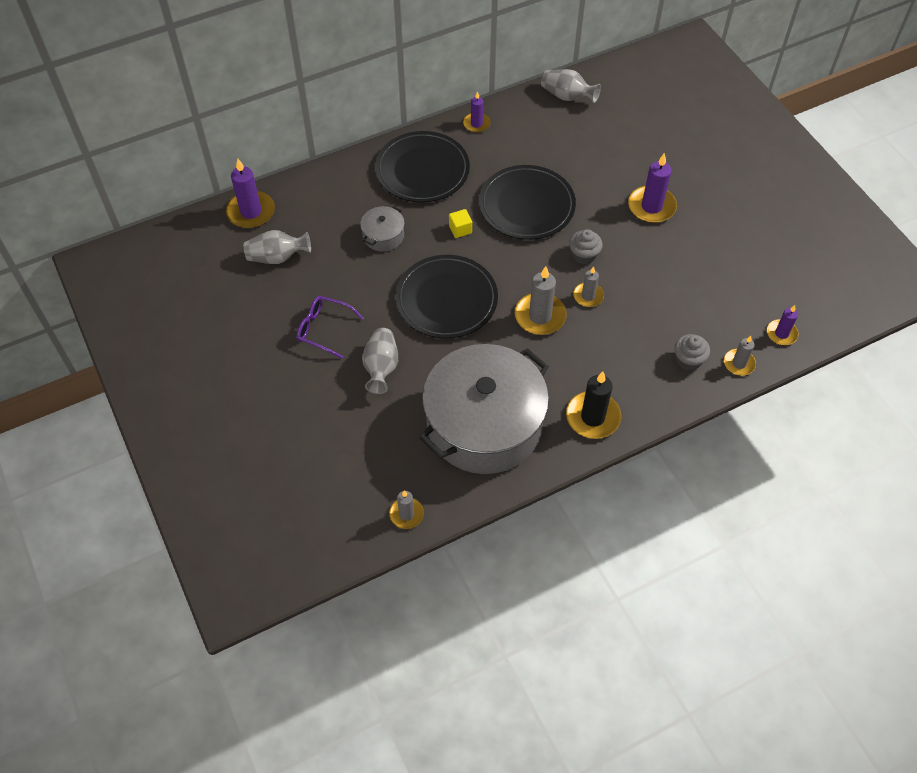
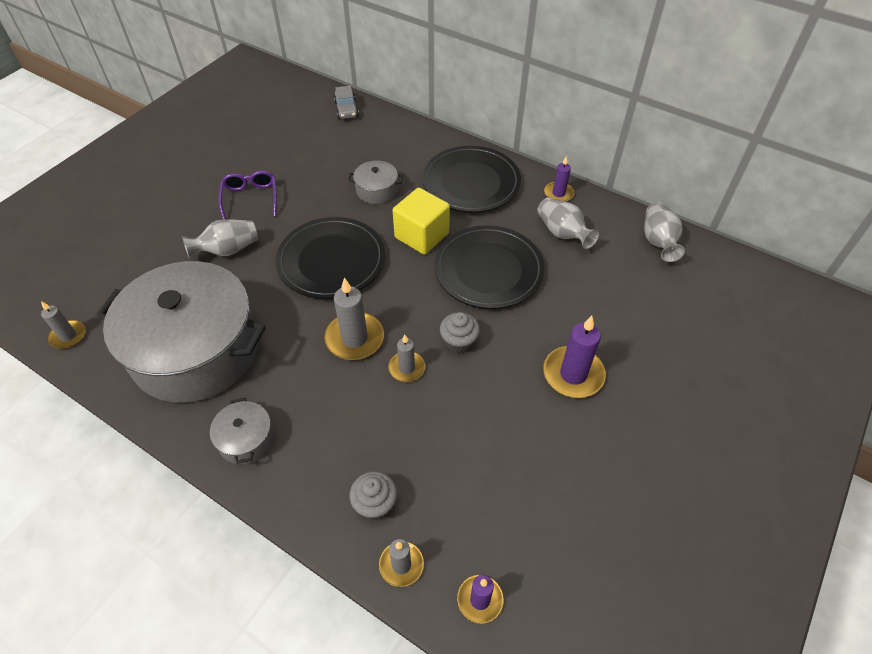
camera: 60 degrees right, 5 degrees down
(251, 212) = (346, 109): purple candle -> grey car
(277, 257) = (310, 142): grey vase -> grey vase (562, 233)
(460, 229) = (421, 235): yellow cube -> yellow cube, size x2.05
(593, 417) = (246, 439): black candle -> grey pot

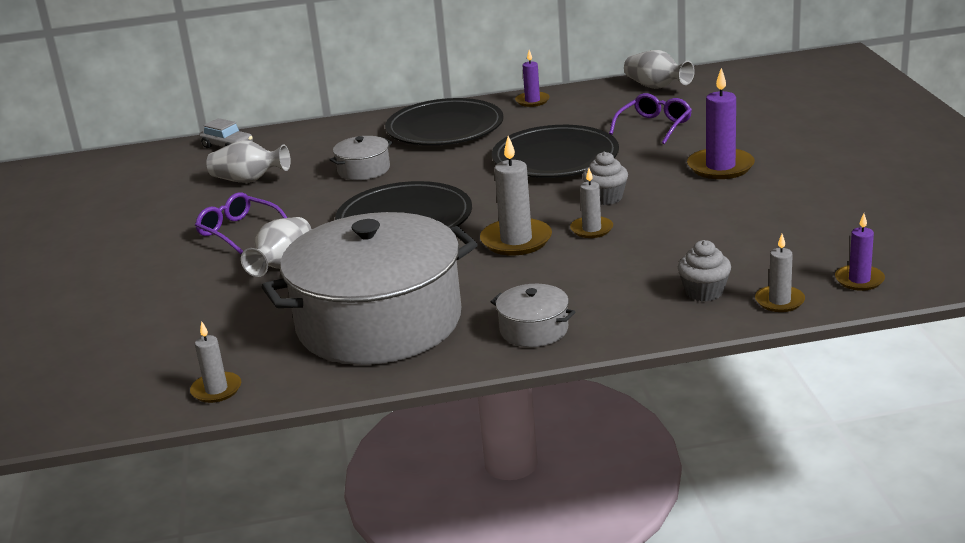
camera: 40 degrees left, 25 degrees down
(421, 235) = (460, 170): yellow cube -> none
(562, 233) = (577, 116): grey vase -> grey vase (249, 180)
(595, 287) = (654, 126): none -> purple glasses

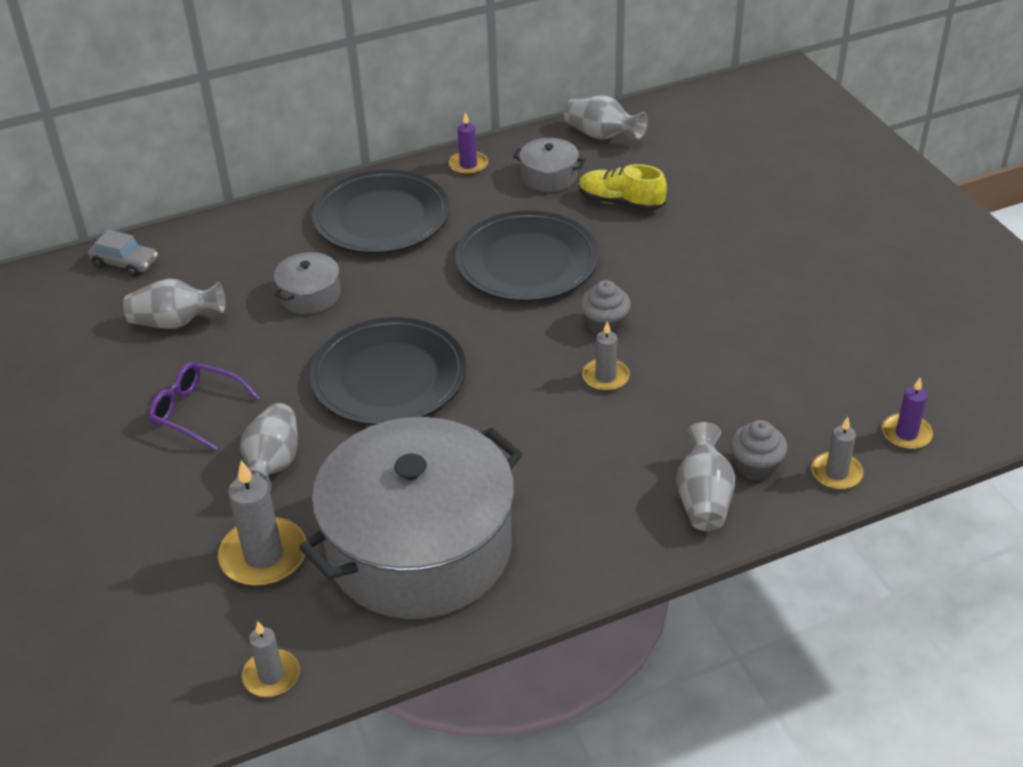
camera: 15 degrees left, 15 degrees up
(516, 240) = (528, 402): grey candle -> grey candle (263, 556)
(534, 330) = (595, 542): grey pot -> grey pot (549, 176)
(646, 309) = (703, 498): none -> grey vase
(654, 126) = (620, 202): purple glasses -> yellow shoe
(720, 167) = (713, 266): purple candle -> none

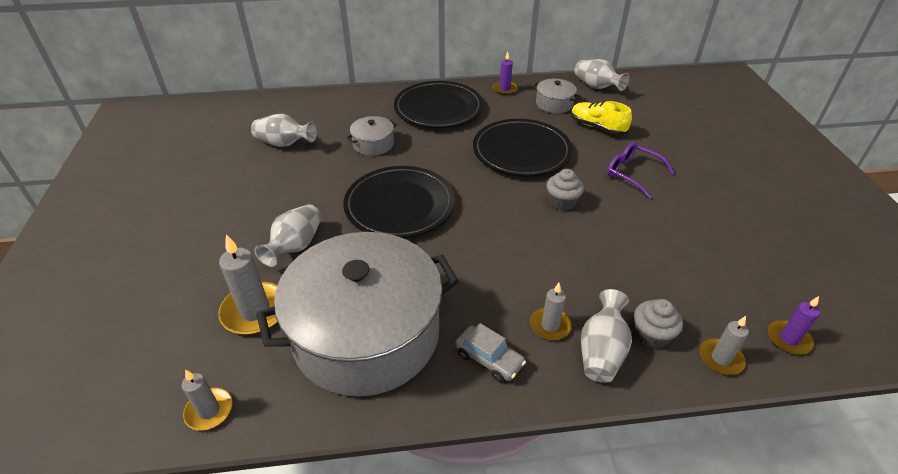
camera: 15 degrees right, 0 degrees up
(125, 263) = (275, 105): grey car -> grey car (489, 359)
(196, 411) = (267, 200): purple glasses -> purple glasses (632, 174)
(605, 377) = (551, 238): grey candle -> grey candle (550, 325)

